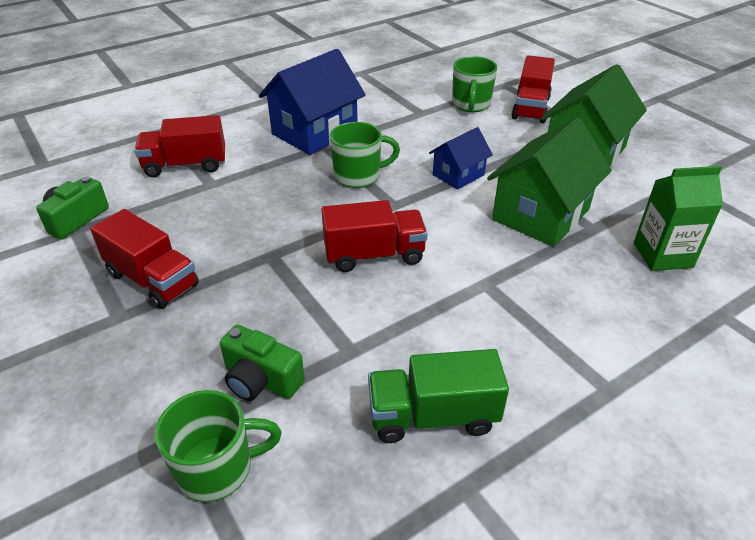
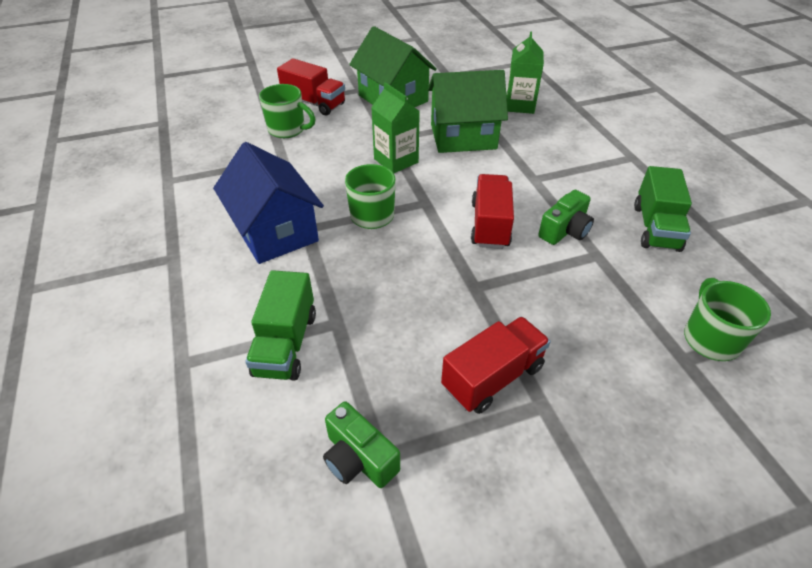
camera: 75 degrees left, 5 degrees up
(185, 165) = (286, 344): red truck -> green truck
(261, 380) = (626, 307): green camera -> green camera (565, 231)
(458, 175) = (396, 160): blue house -> green carton
(541, 214) = (463, 136): green house -> green house turned 60 degrees counterclockwise

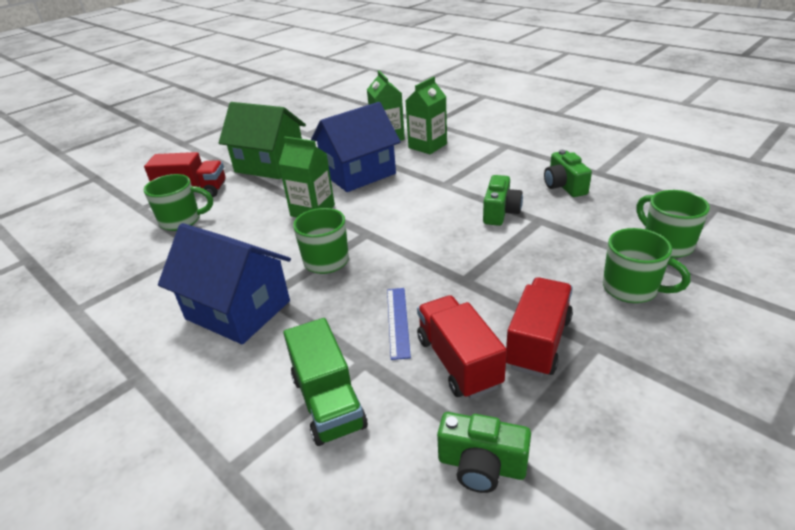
camera: 25 degrees left, 10 degrees down
(389, 300) = (398, 321): none -> blue ruler
(463, 136) = (358, 173): green house -> blue house
(490, 225) = (437, 230): red truck -> red truck (458, 362)
(551, 129) = (427, 146): none -> green carton
(628, 369) = (631, 289): none -> green mug
(655, 227) = (564, 186): green truck -> green camera

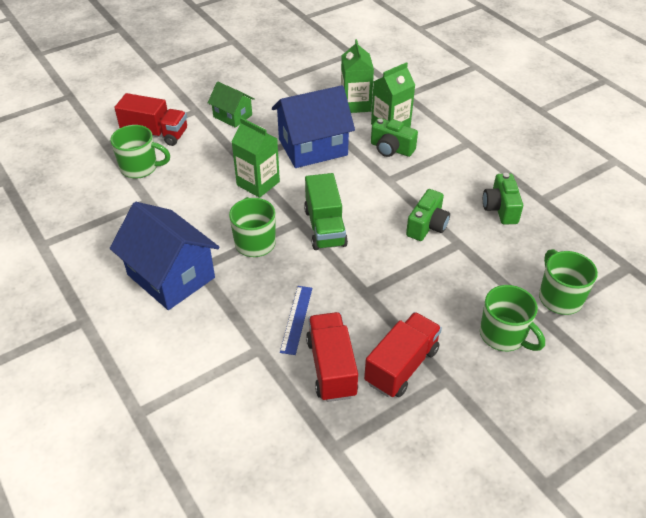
camera: 10 degrees right, 10 degrees up
(270, 165) = (232, 116): green house -> green house, size x0.55
(328, 402) = (222, 376): green truck -> green truck (325, 227)
(481, 465) = (316, 454): green camera -> green camera (391, 149)

